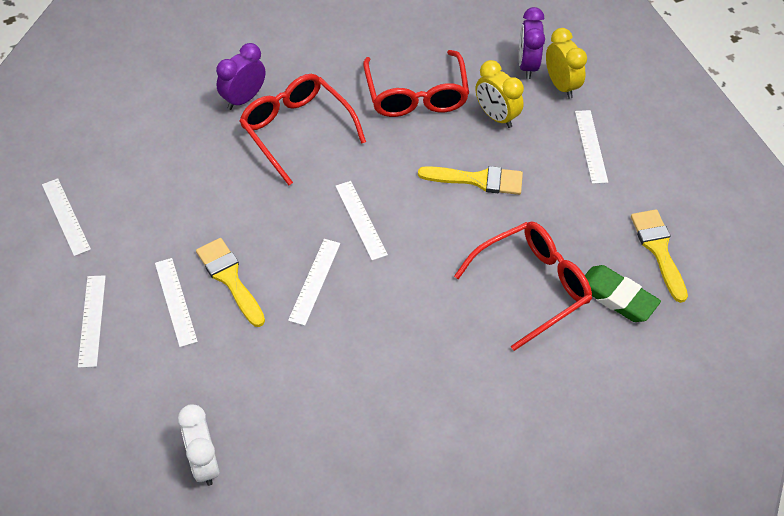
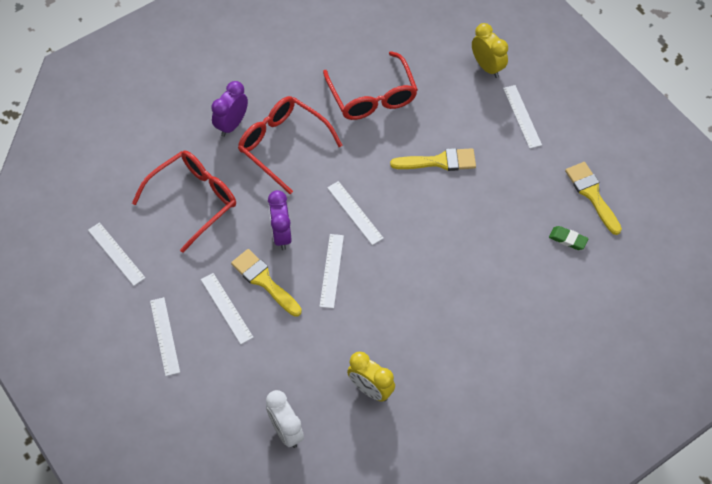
camera: 10 degrees left, 5 degrees up
(496, 116) = (441, 104): yellow clock -> yellow clock (370, 389)
(527, 65) = (456, 54): purple clock -> purple clock (281, 235)
(532, 286) = (501, 243): red glasses -> red glasses (193, 200)
(617, 297) = (568, 239): green eraser -> green eraser, size x0.59

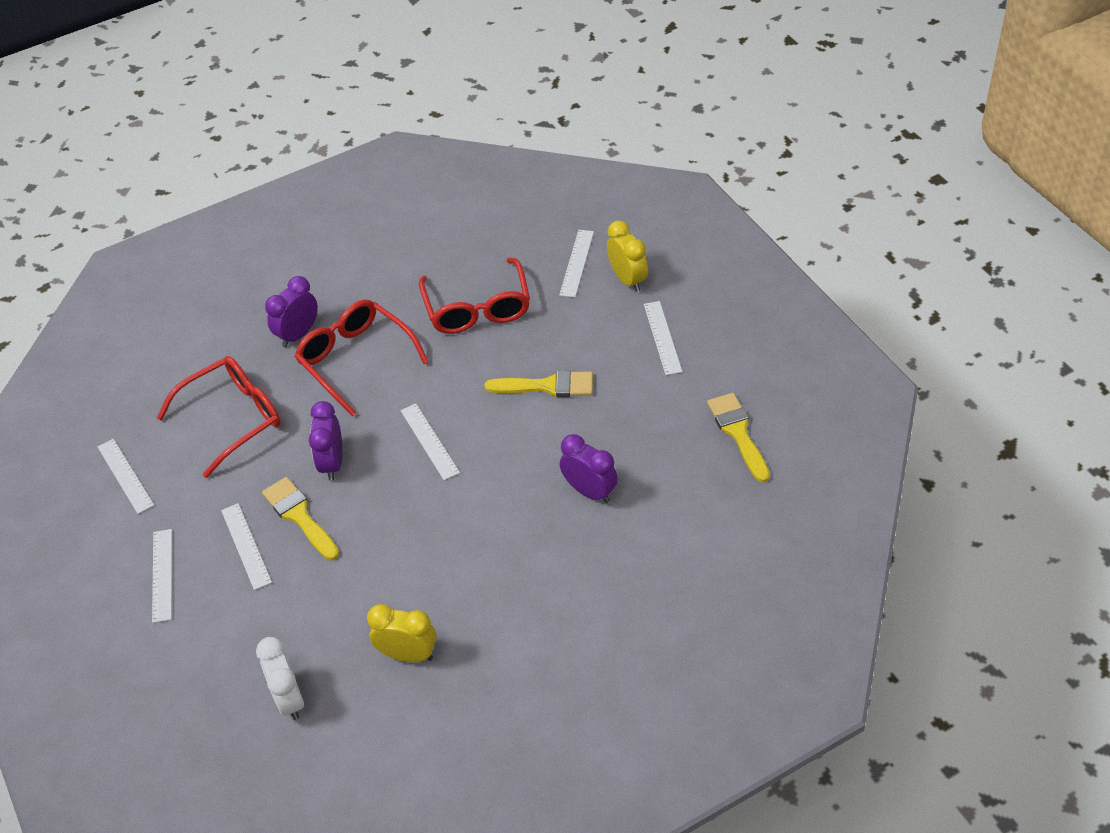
camera: 10 degrees right, 10 degrees down
(332, 270) = (387, 508): white ruler -> white ruler (577, 263)
(370, 389) = (408, 654): yellow clock -> yellow clock turned 150 degrees clockwise
(486, 249) = (590, 491): none -> purple clock
(568, 239) = (698, 485): green eraser -> none

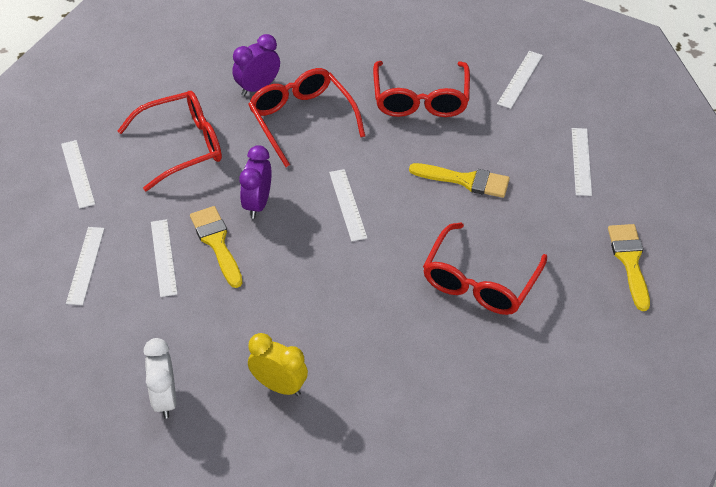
camera: 10 degrees right, 0 degrees up
(590, 491) = (480, 282): purple clock -> red glasses
(628, 279) = (562, 103): yellow clock -> none

